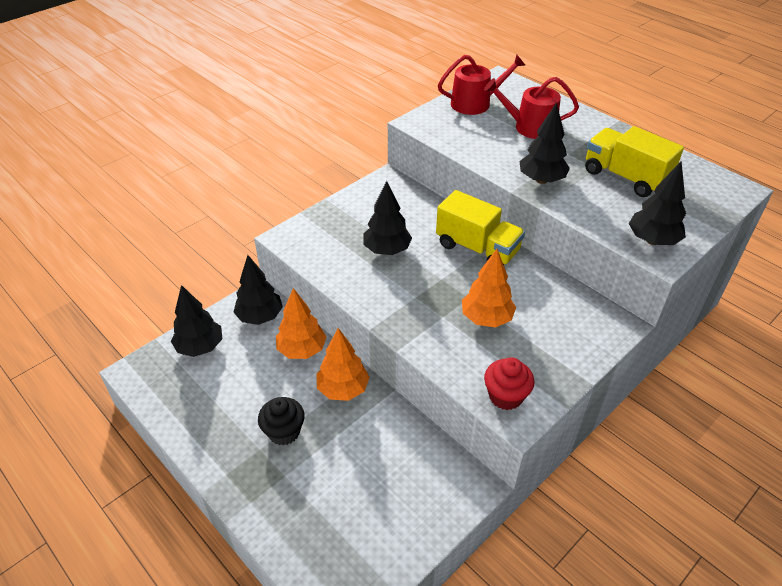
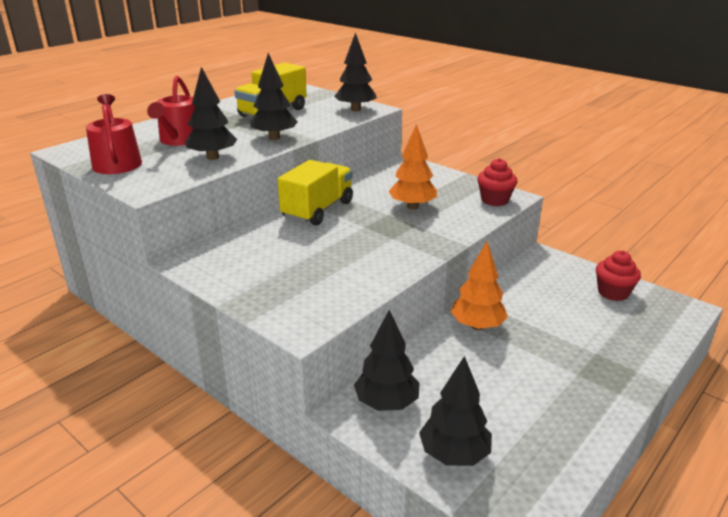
camera: 95 degrees left, 15 degrees down
(284, 432) = (547, 359): black cupcake -> none
(302, 350) = (433, 360): orange tree -> none
(386, 535) = (613, 292): none -> red cupcake
(387, 250) = (323, 256): black tree -> black tree (212, 157)

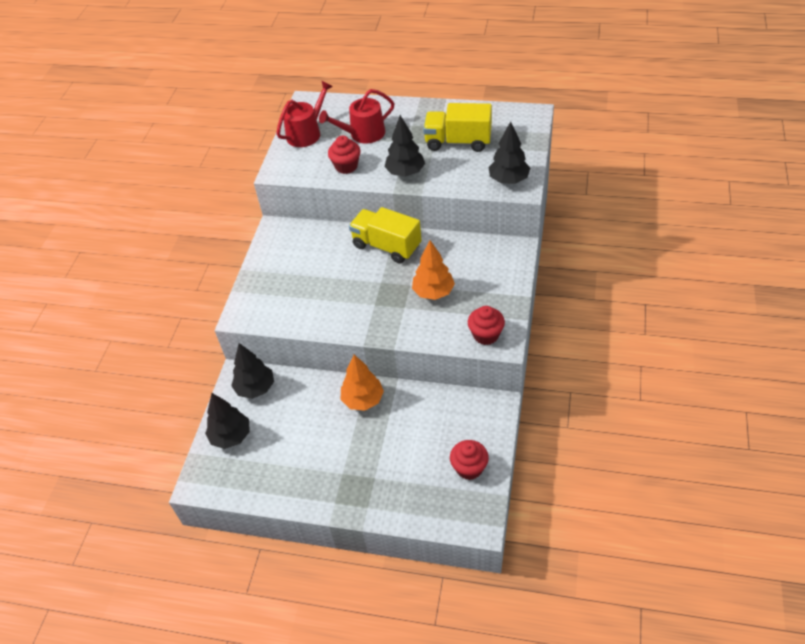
camera: 65 degrees right, 20 degrees up
(212, 157) = (346, 166): black tree -> red cupcake
(318, 210) = (386, 246): yellow truck -> yellow truck turned 150 degrees counterclockwise

